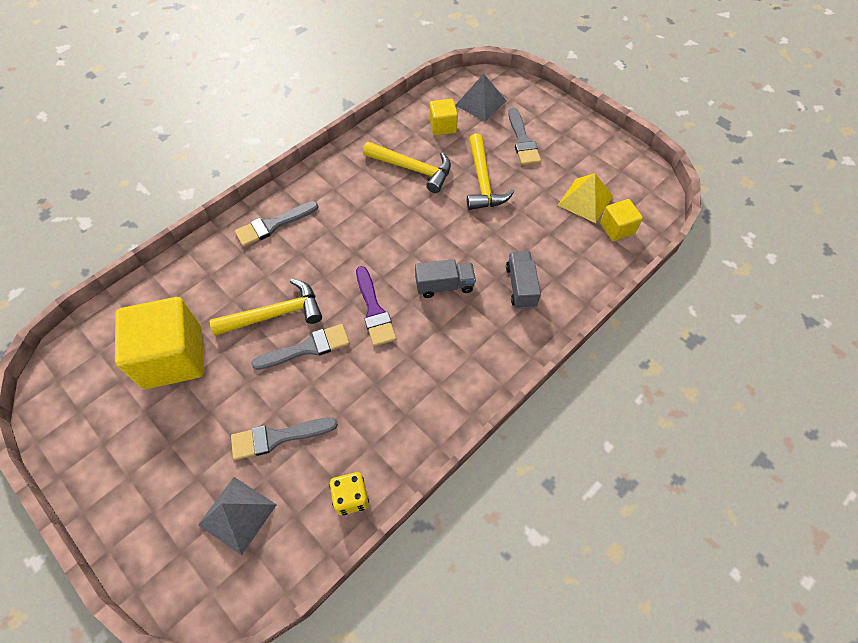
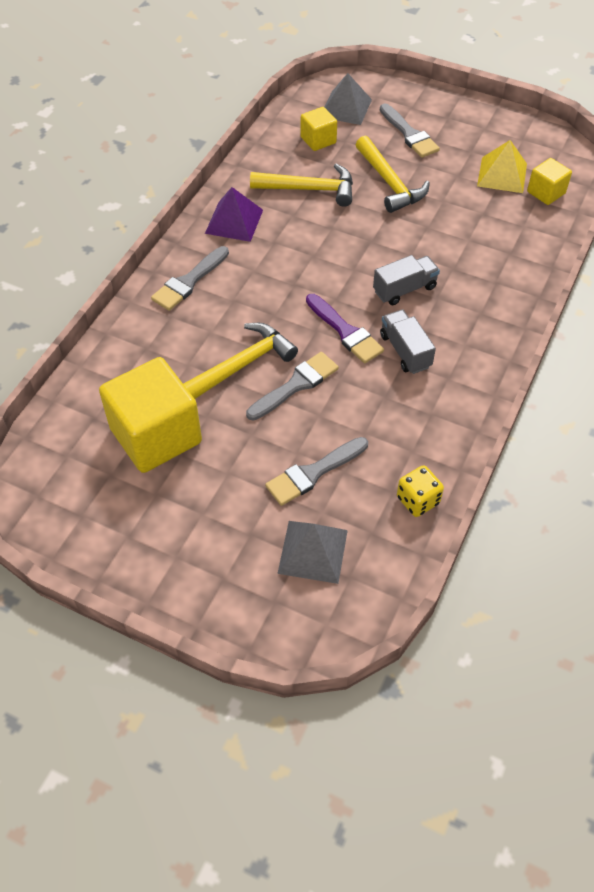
camera: 20 degrees left, 5 degrees down
(337, 181) = (234, 221): none -> purple pyramid
(521, 286) = (480, 269): grey truck -> grey truck (405, 351)

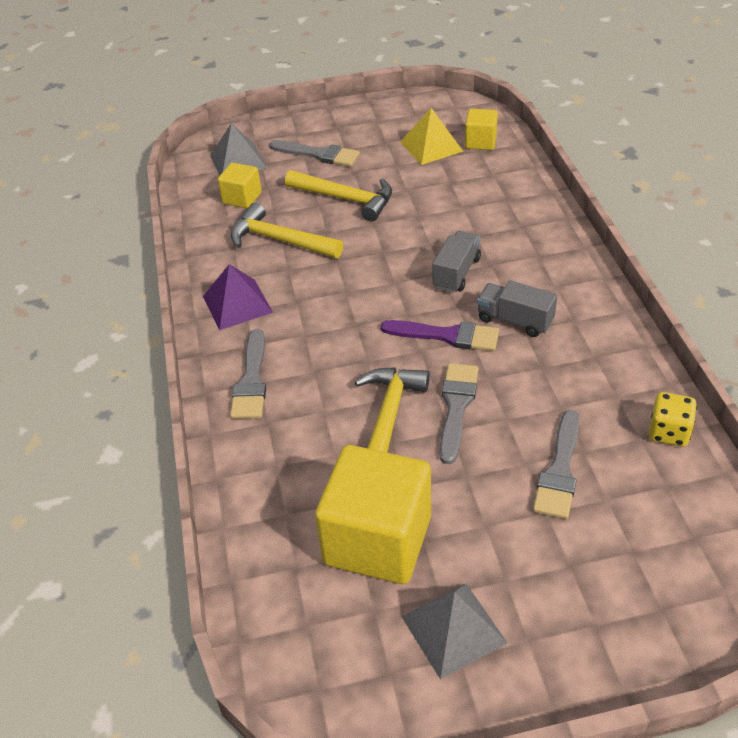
camera: 35 degrees left, 10 degrees down
(310, 189) = (280, 240): yellow hammer -> yellow hammer turned 120 degrees counterclockwise
(313, 551) = (640, 538): grey pyramid -> grey pyramid (454, 629)

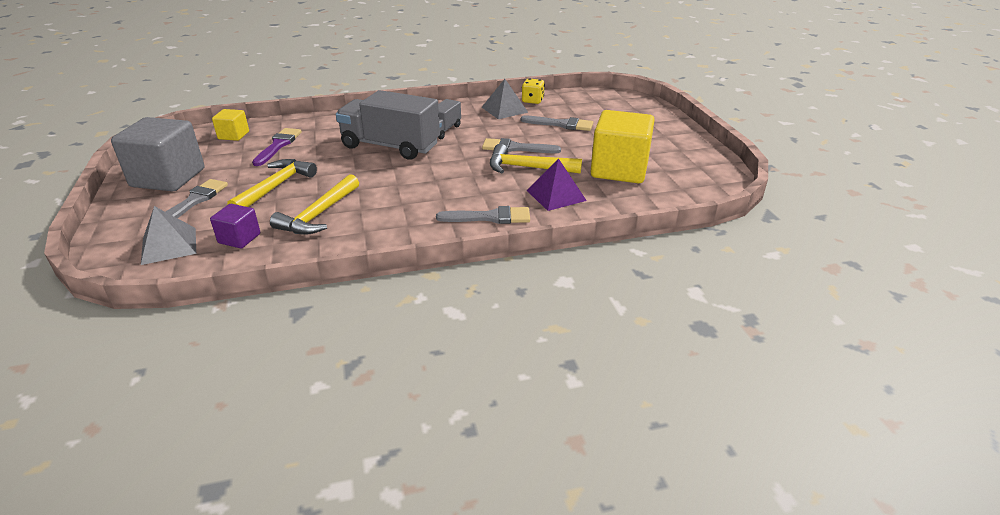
camera: 95 degrees left, 10 degrees down
(237, 304) = (399, 230): purple pyramid -> purple pyramid (556, 195)
(242, 198) = (239, 238): yellow cube -> purple cube
(372, 126) = (168, 178): none -> grey cube
(431, 146) = (224, 153): yellow pyramid -> none
(446, 336) = (453, 150): purple brush -> purple brush (278, 145)
(454, 629) = (666, 151): grey pyramid -> grey pyramid (504, 109)
(456, 273) = (390, 146): grey truck -> grey truck, size x1.98

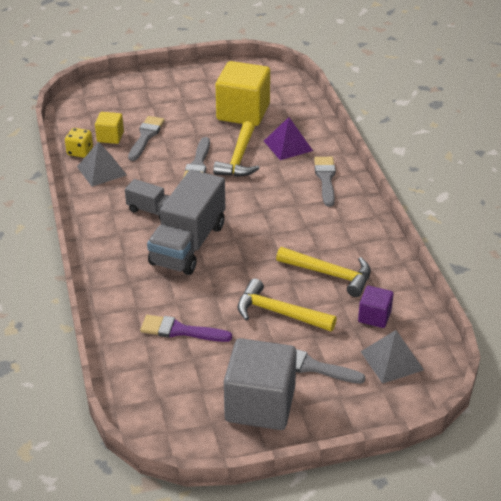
camera: 90 degrees left, 5 degrees up
(233, 135) = (148, 377): yellow cube -> yellow cube (110, 137)

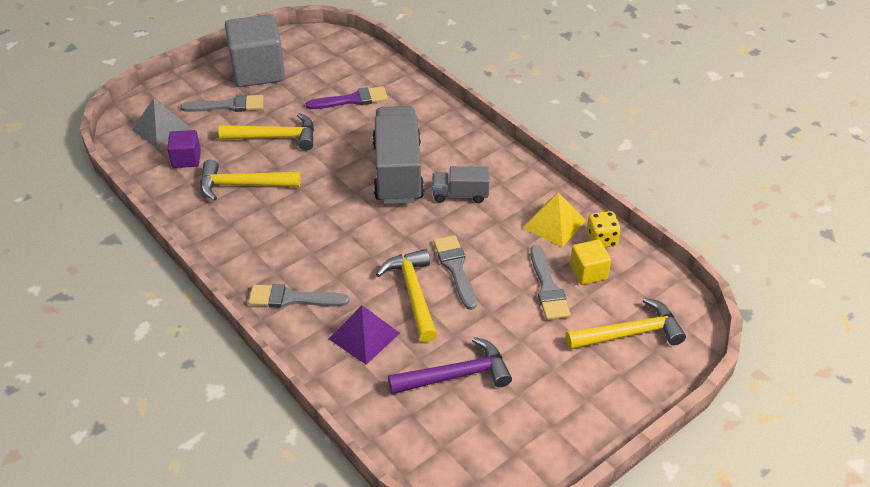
camera: 155 degrees right, 5 degrees up
(101, 170) = (554, 224): grey pyramid -> yellow pyramid
(120, 102) = (630, 333): none -> yellow hammer
(243, 112) = (456, 375): yellow cube -> purple hammer
(326, 179) = (293, 298): grey brush -> grey brush turned 120 degrees clockwise

